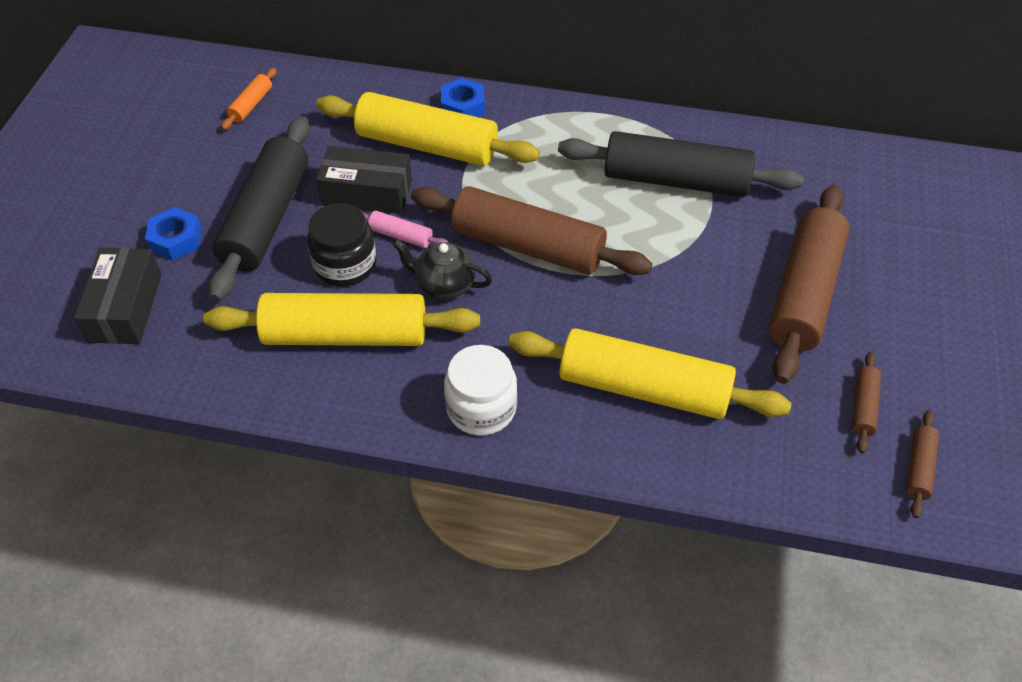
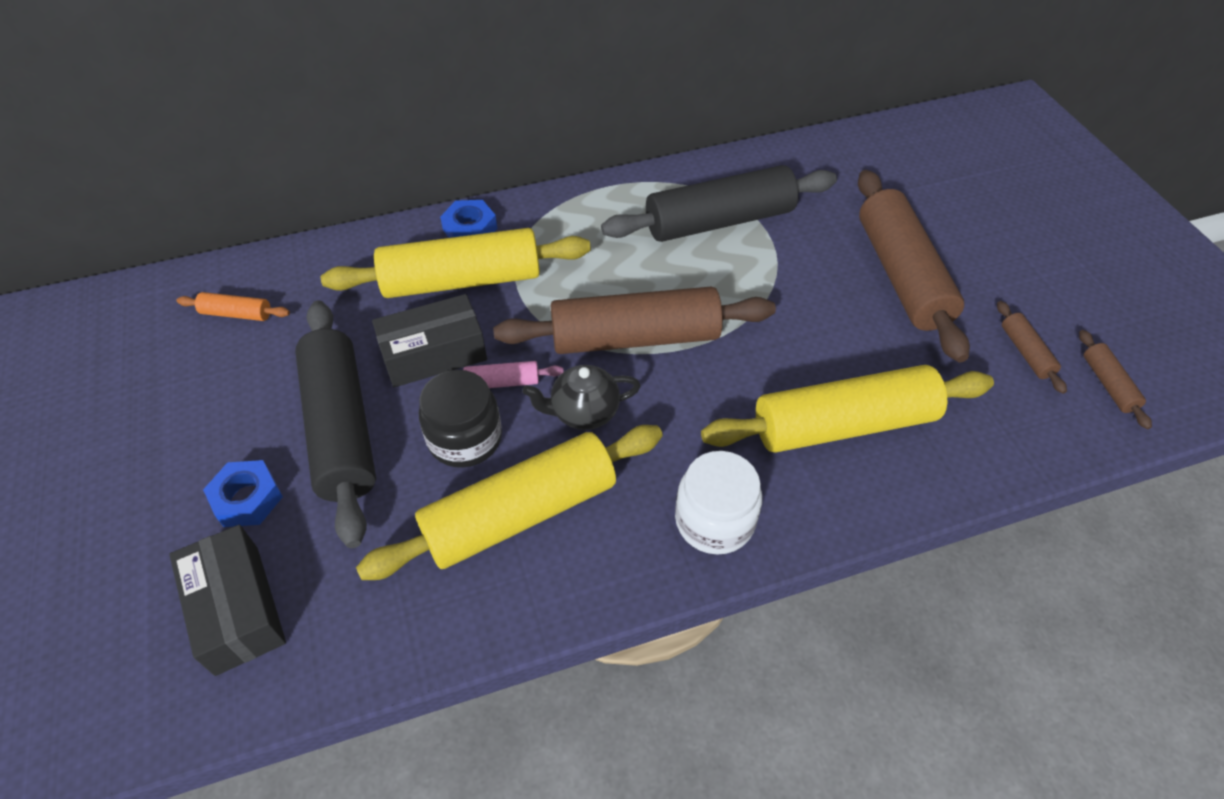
camera: 30 degrees left, 0 degrees up
(251, 105) = (236, 314): orange rolling pin -> orange rolling pin turned 75 degrees counterclockwise

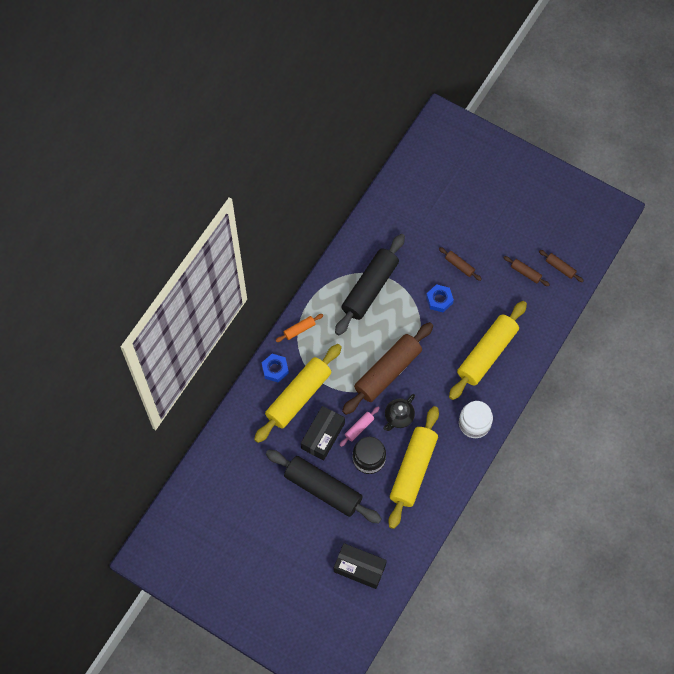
camera: 40 degrees left, 15 degrees up
(236, 314) = (229, 479): orange rolling pin -> orange rolling pin (299, 329)
(247, 499) = (321, 536): blue nut -> blue nut (439, 300)
(901, 275) = (459, 266): brown rolling pin -> brown rolling pin, size x0.43

